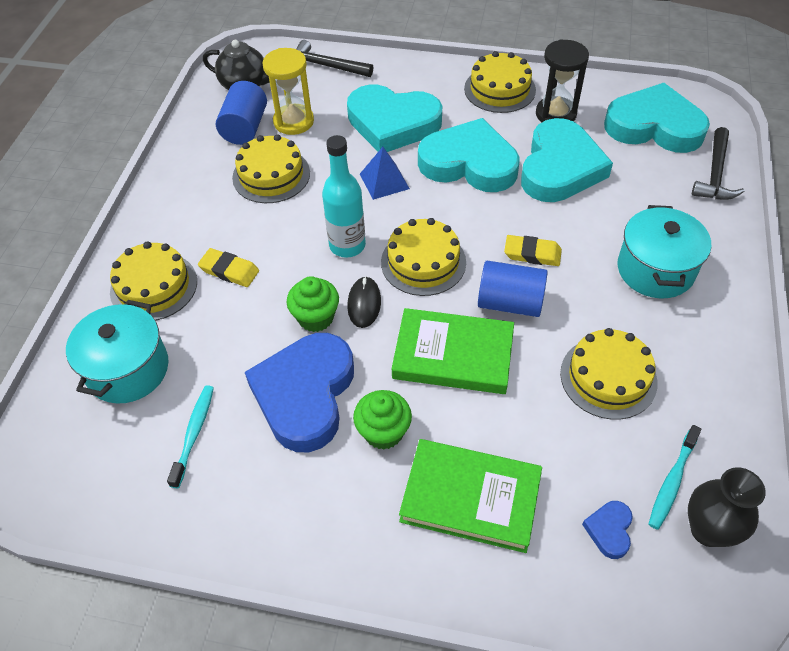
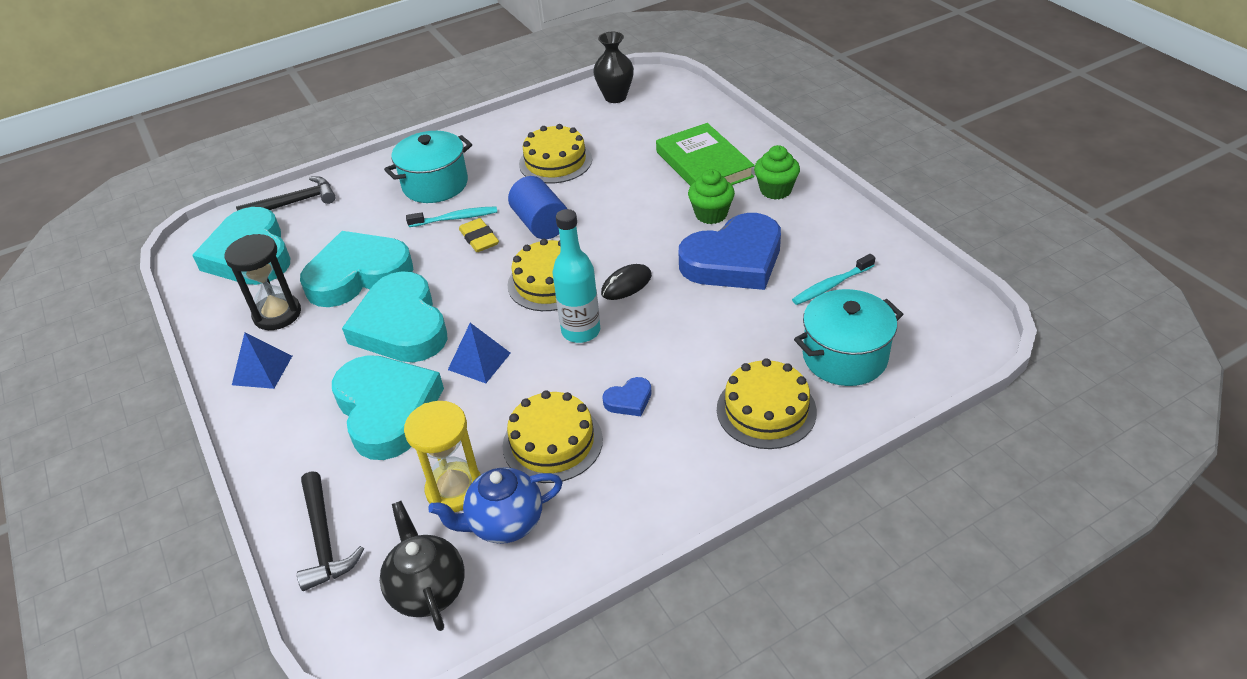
camera: 130 degrees left, 10 degrees down
(229, 270) = (691, 378): yellow eraser -> none
(245, 128) = (504, 523): blue cylinder -> blue teapot
(316, 318) = (670, 298): green cupcake -> green cupcake (775, 190)
(453, 355) = (617, 222): green book -> none
(499, 89) = (262, 370): yellow cake -> blue pyramid
(609, 530) = (657, 120): blue heart -> blue heart (629, 400)
(672, 481) = (600, 116): turquoise toothbrush -> turquoise toothbrush (455, 218)

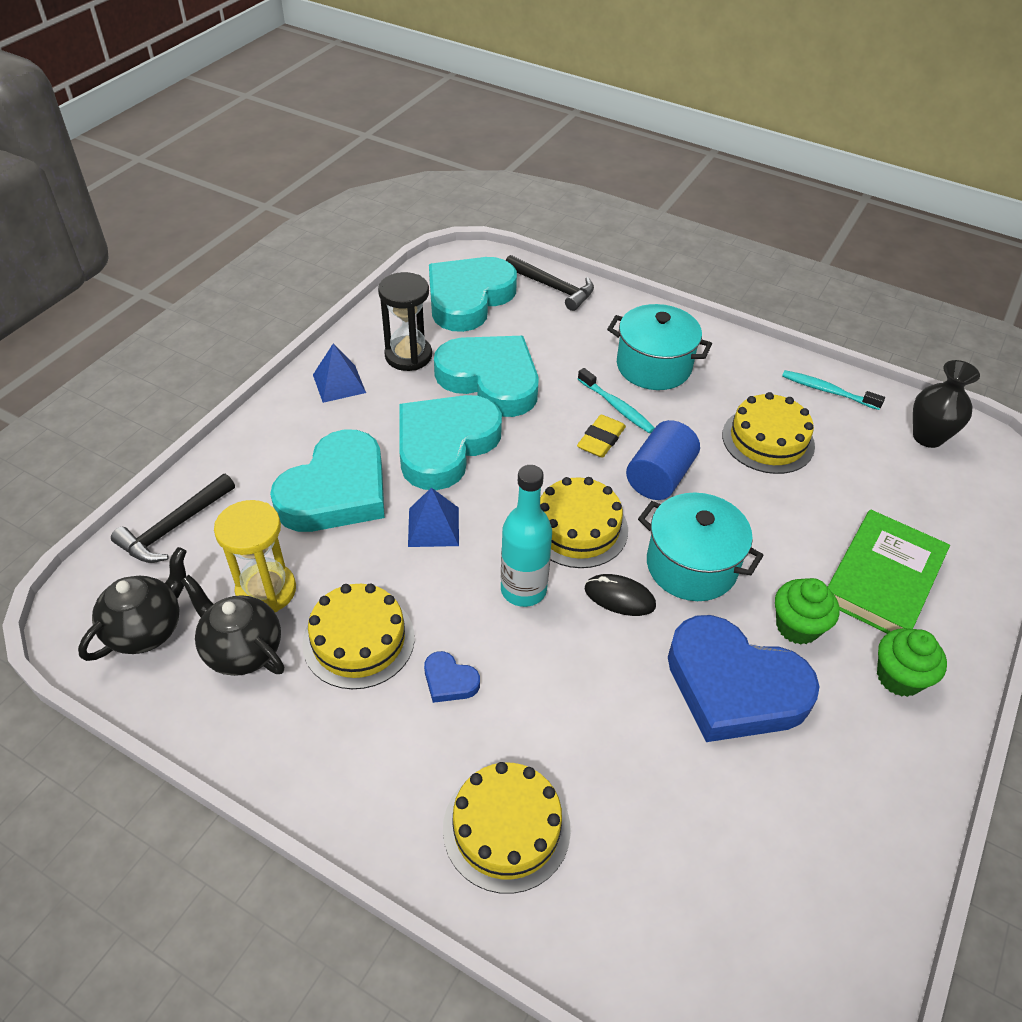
camera: 55 degrees right, 5 degrees up
(504, 523) = (242, 650): blue teapot -> black teapot
(831, 285) = (766, 818): turquoise toothbrush -> turquoise toothbrush (828, 391)
(844, 357) = (646, 886): turquoise pot -> turquoise pot (691, 565)

